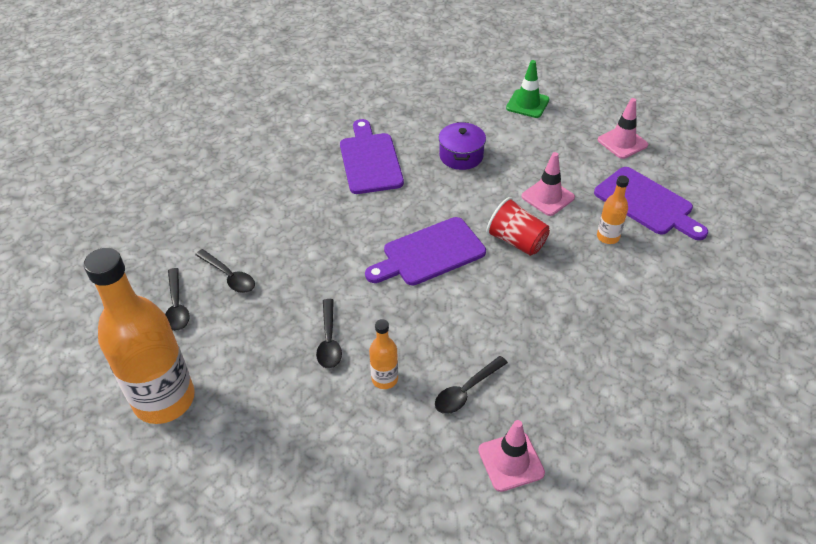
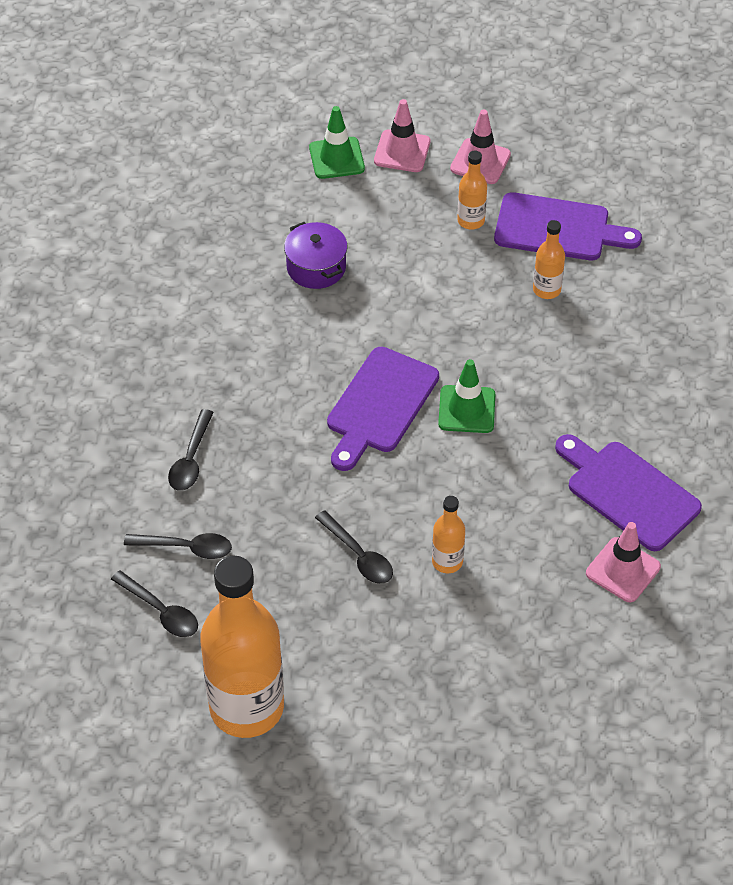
camera: 35 degrees left, 5 degrees up
(370, 160) = (216, 325): purple cutting board -> purple cutting board (628, 492)
(466, 391) = (533, 528): black spoon -> black spoon (191, 459)
(486, 285) = (466, 409): none -> green traffic cone
(516, 241) = (459, 343): red cup -> none
(547, 197) = (451, 272): pink traffic cone -> pink traffic cone (402, 151)
(587, 173) = (471, 221): none -> orange bottle

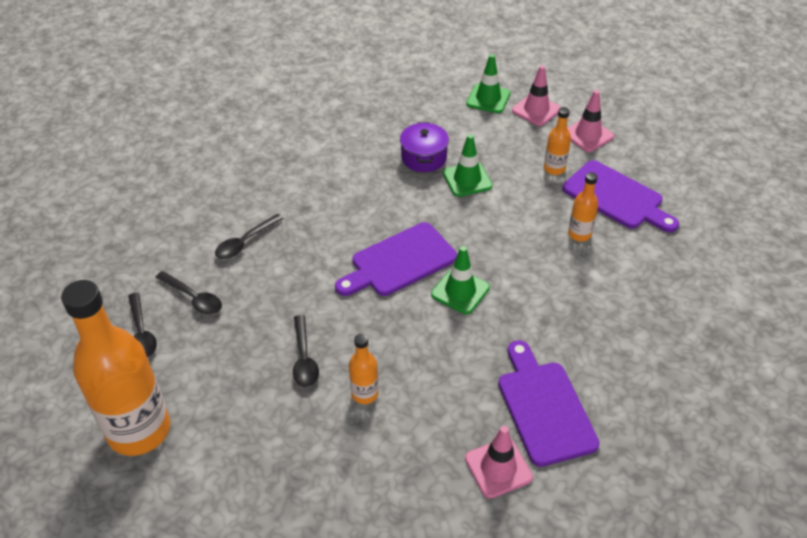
camera: 30 degrees right, 5 degrees down
(384, 275) = (467, 179): none -> green traffic cone

